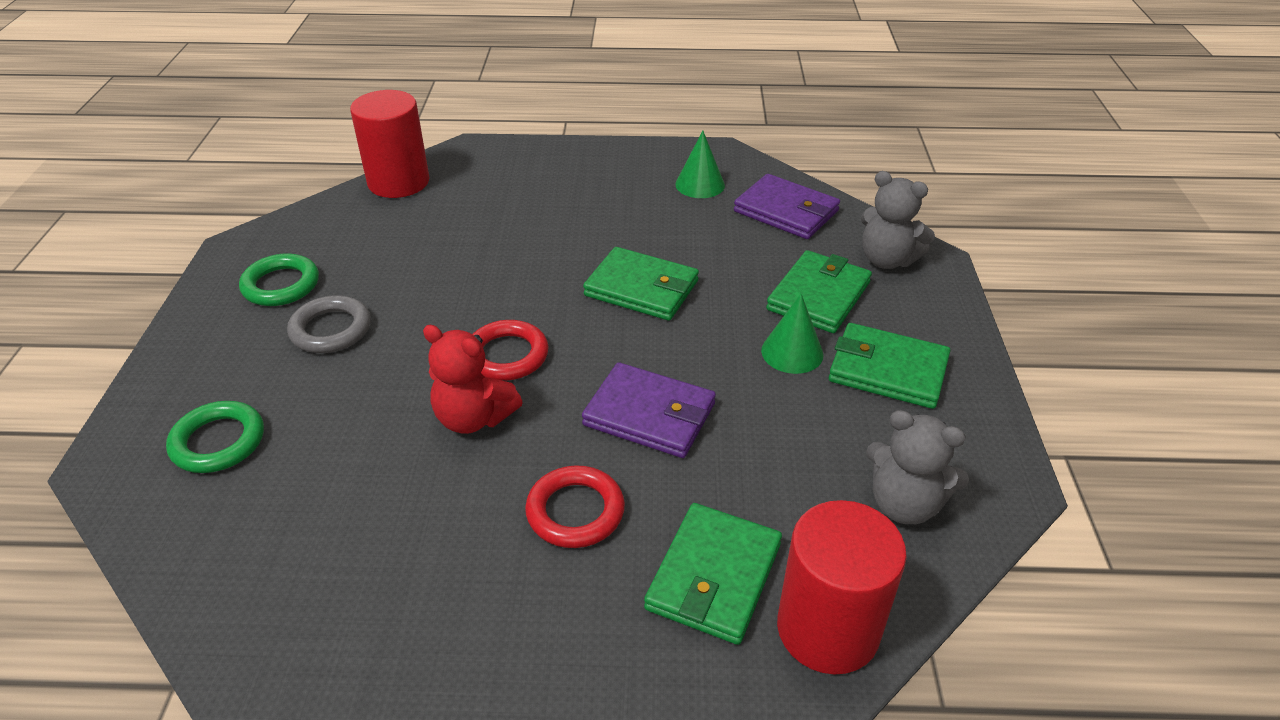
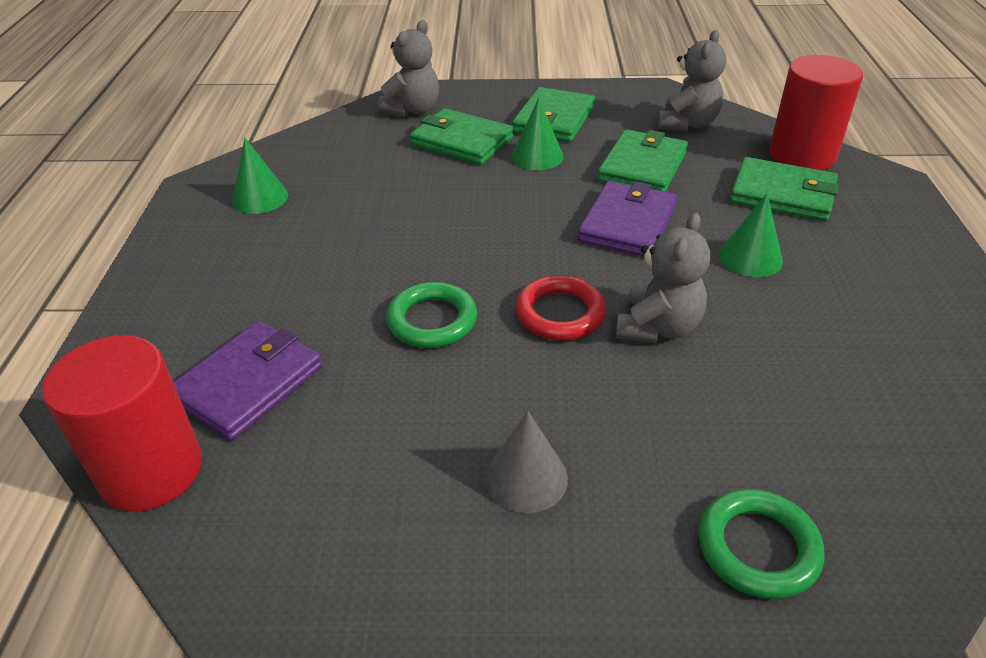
camera: 90 degrees left, 0 degrees up
(281, 285) = (421, 567): green ring -> green ring (432, 320)
(331, 329) = (526, 478): grey ring -> grey cone
(473, 418) = (658, 327): red teddy bear -> grey teddy bear
(575, 511) = (750, 257): red ring -> green cone
(642, 288) = (446, 231): green wallet -> green wallet (642, 167)
(786, 211) = (326, 151): purple wallet -> purple wallet (248, 383)

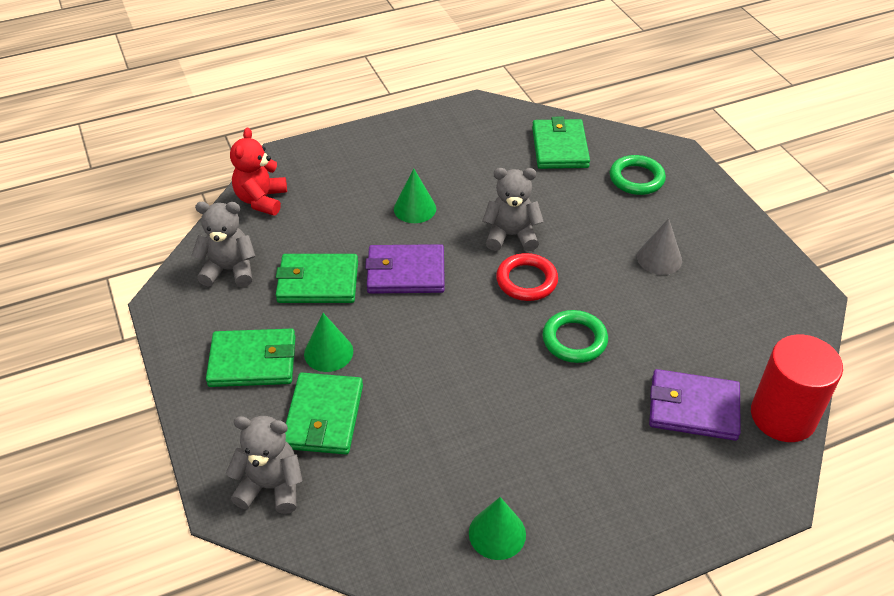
camera: 115 degrees left, 5 degrees up
(782, 194) = (326, 203): green wallet -> green wallet (559, 147)
(802, 155) = (261, 200): red cylinder -> red teddy bear

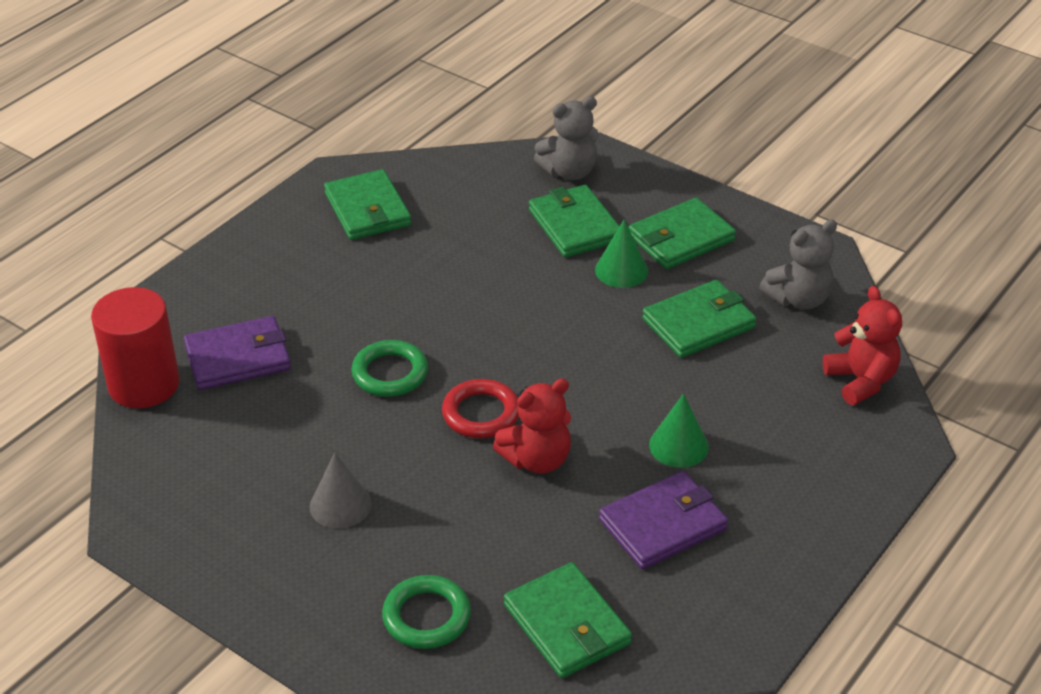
camera: 150 degrees right, 5 degrees down
(405, 273) = (618, 369): purple wallet -> purple wallet (663, 524)
(497, 533) = (368, 209): green cone -> green wallet
(511, 235) = (537, 459): grey teddy bear -> red teddy bear

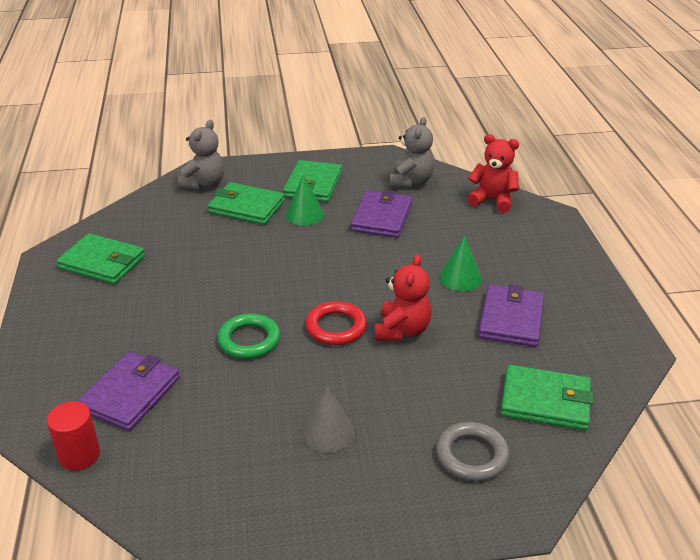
camera: 45 degrees left, 5 degrees down
(144, 384) = (79, 455): red cylinder -> red cylinder, size x0.61
(426, 616) = (472, 455): green ring -> grey ring
(698, 323) = (381, 217): green wallet -> purple wallet

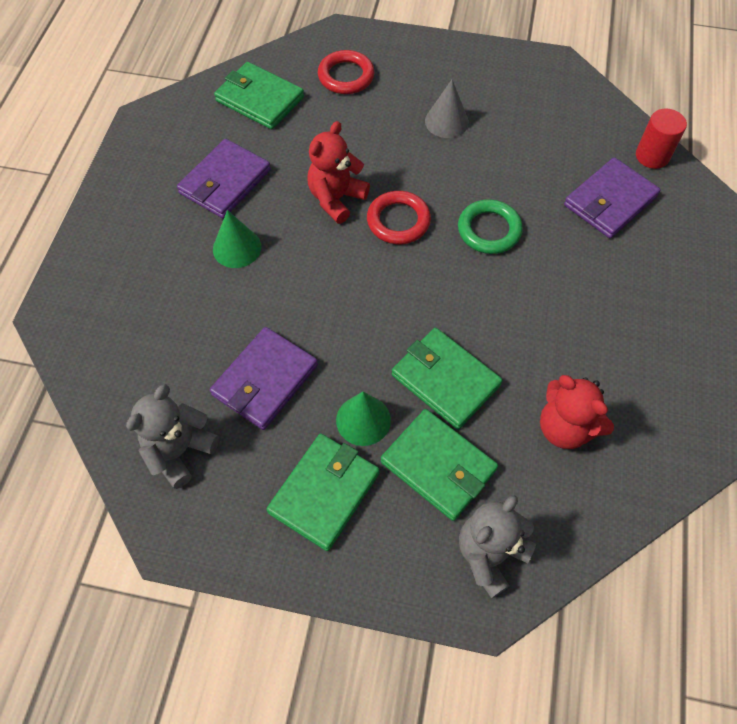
camera: 160 degrees left, 25 degrees up
(102, 262) = (646, 403): green wallet -> green wallet (445, 380)
(472, 455) = (346, 76): grey ring -> red ring
(492, 200) = (102, 369): red teddy bear -> red teddy bear (565, 428)

